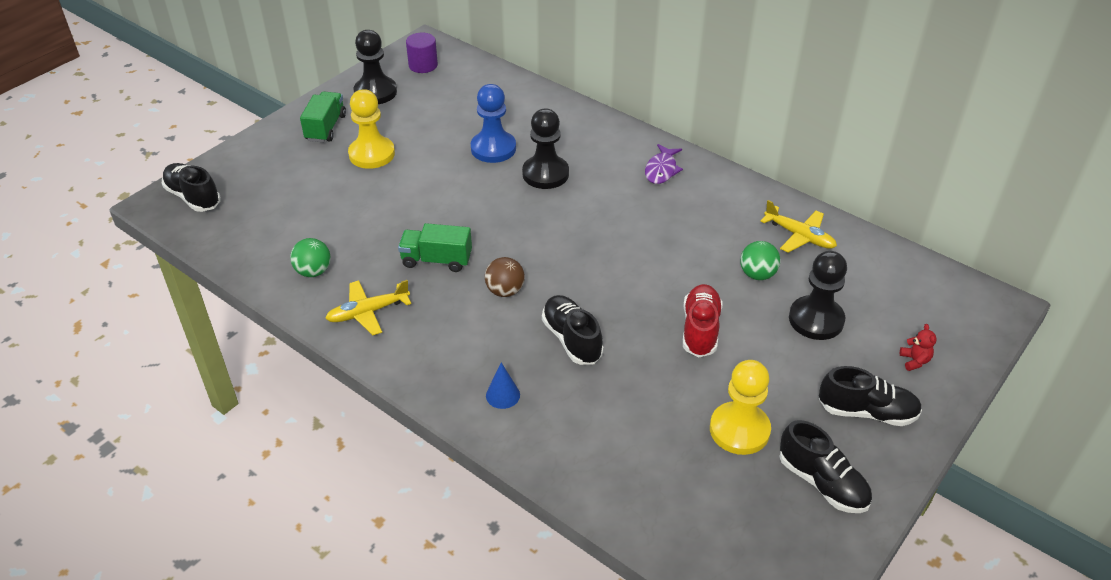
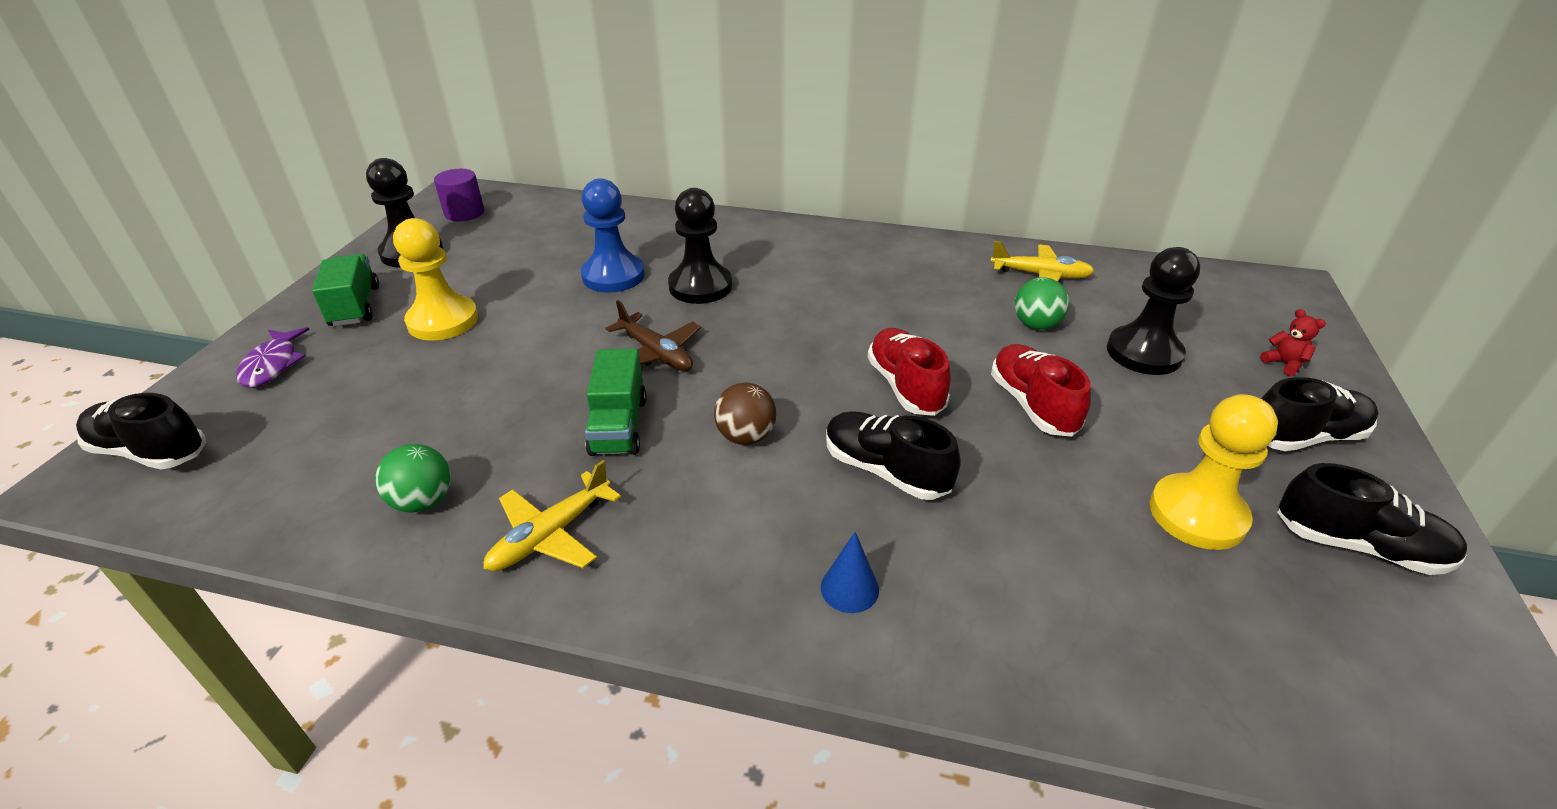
camera: 25 degrees left, 5 degrees down
(437, 260) = (618, 426): green truck -> green truck turned 75 degrees counterclockwise
(486, 217) = (656, 353): none -> brown plane
(627, 290) = (905, 386): none -> red shoe
(661, 170) = (835, 250): purple fish -> purple fish (273, 365)

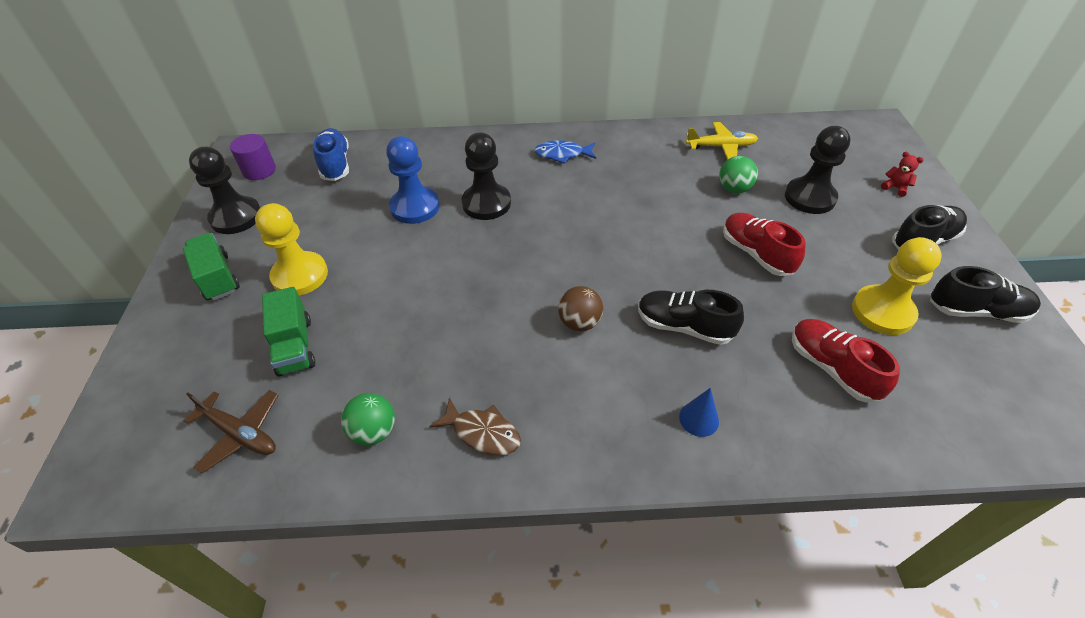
camera: 15 degrees left, 10 degrees up
(151, 451) = (125, 446): black shoe -> none
(273, 365) = (180, 346): purple fish -> none
(549, 220) = (335, 164): none -> blue shoe
(551, 534) = (482, 433): yellow plane -> brown fish
(618, 426) = (485, 335): green truck -> green truck (295, 346)
(656, 353) = (482, 269): brown plane -> brown plane (240, 433)
(823, 251) = (562, 154): none -> blue fish
(905, 386) = (669, 258): red shoe -> red shoe (832, 368)

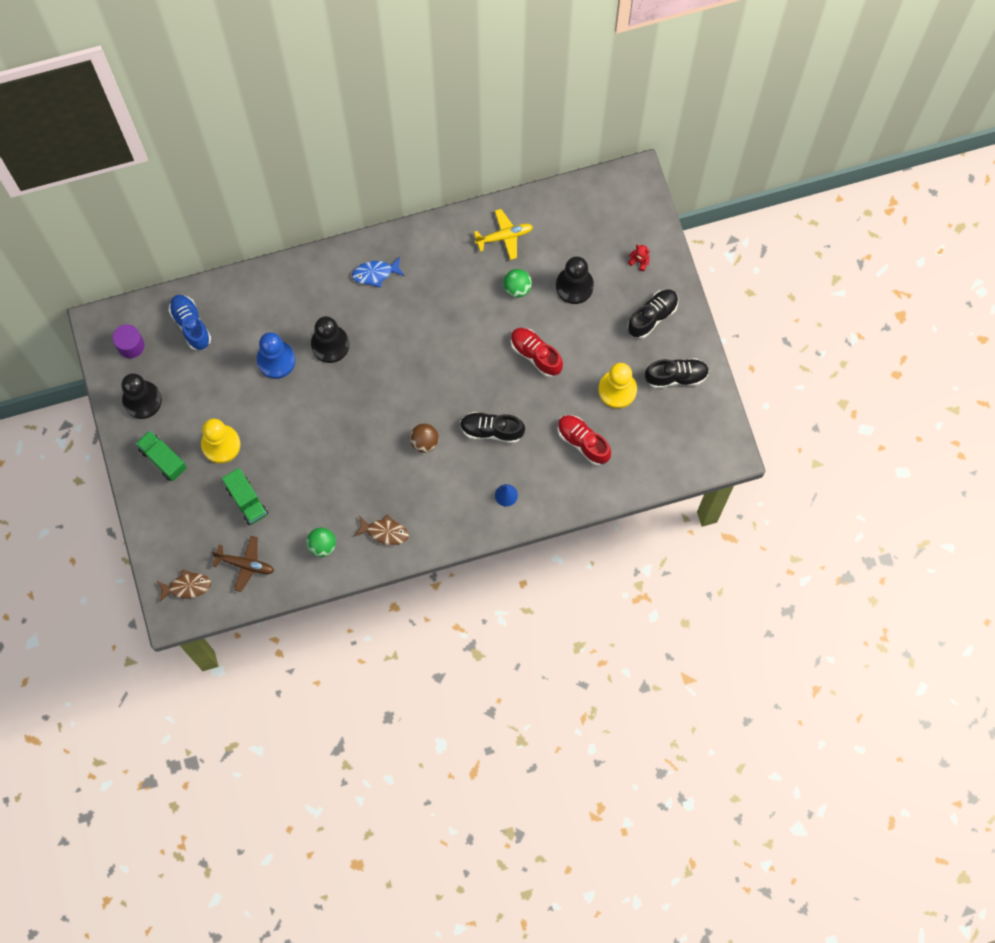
camera: 15 degrees left, 25 degrees up
(131, 447) = (187, 586): none -> brown fish

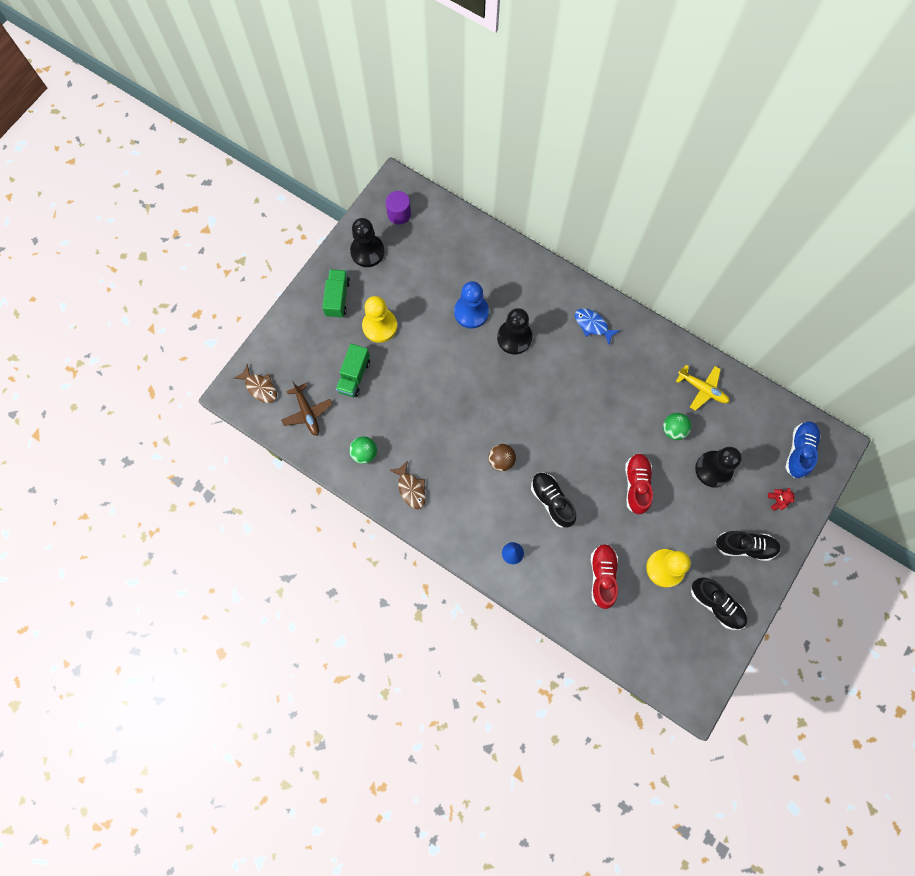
camera: 50 degrees right, 0 degrees up
(191, 325) = (446, 239): blue shoe -> blue shoe (799, 451)

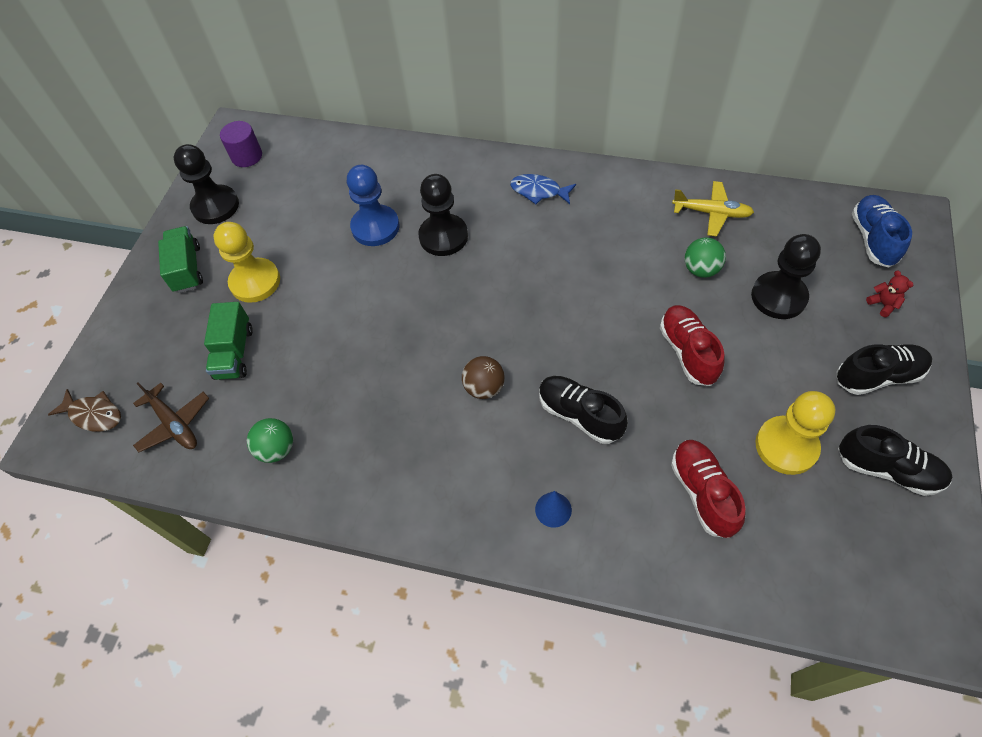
camera: 15 degrees left, 15 degrees down
(411, 488) = (363, 473): brown fish -> none

